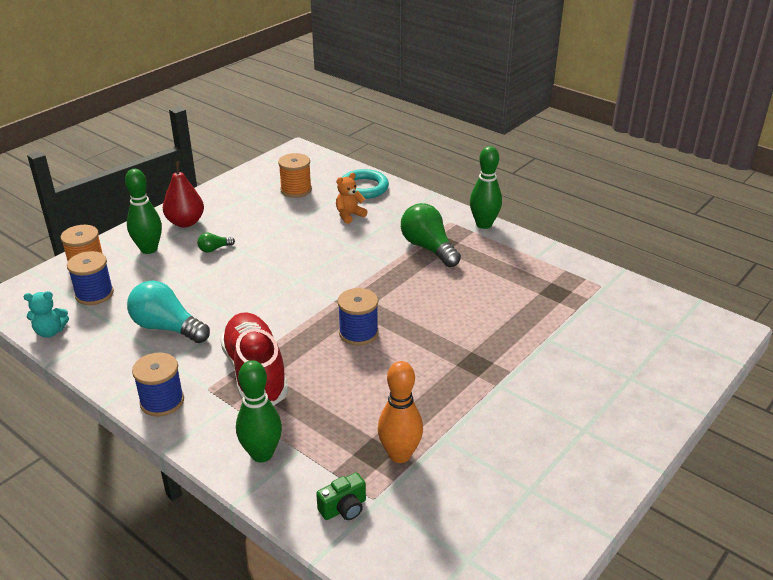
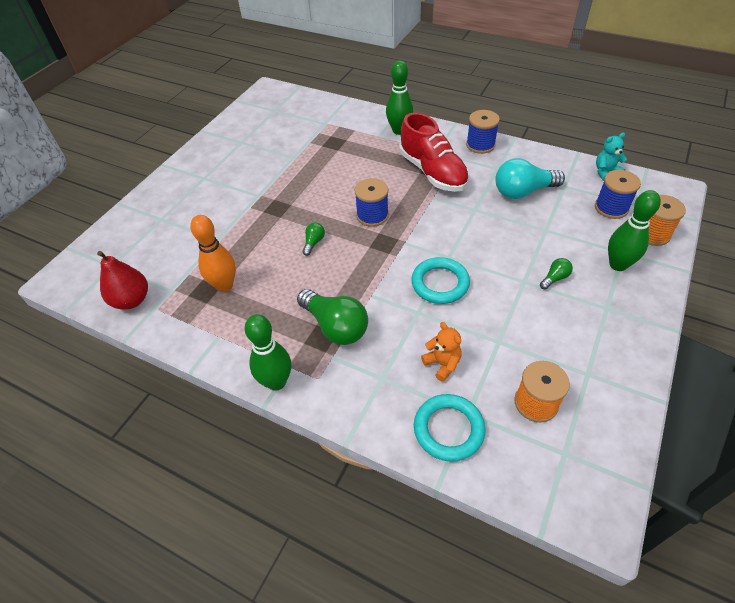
camera: 170 degrees right, 15 degrees up
(167, 328) = (523, 191): turquoise light bulb -> turquoise light bulb turned 150 degrees clockwise
(185, 222) = (618, 310): red pear -> red pear (132, 300)
(320, 262) = (440, 283): none -> turquoise ring
(344, 508) = (342, 117): green camera -> none
(349, 215) = (442, 364): orange teddy bear -> orange teddy bear turned 75 degrees counterclockwise
(400, 455) = (318, 144): orange bowling pin -> orange bowling pin (224, 285)
(435, 316) = (313, 243): none -> green light bulb

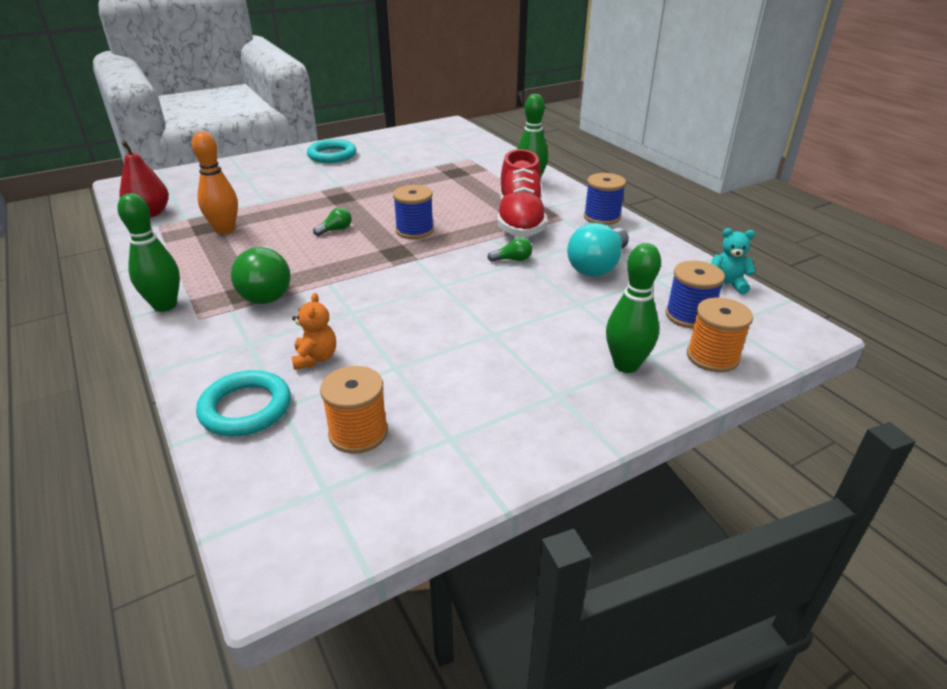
camera: 30 degrees right, 15 degrees down
(440, 283) = (404, 300): turquoise ring -> turquoise ring (332, 155)
(523, 191) = (598, 266): turquoise light bulb -> turquoise light bulb turned 75 degrees counterclockwise
(555, 278) = (531, 345): green light bulb -> green light bulb (512, 260)

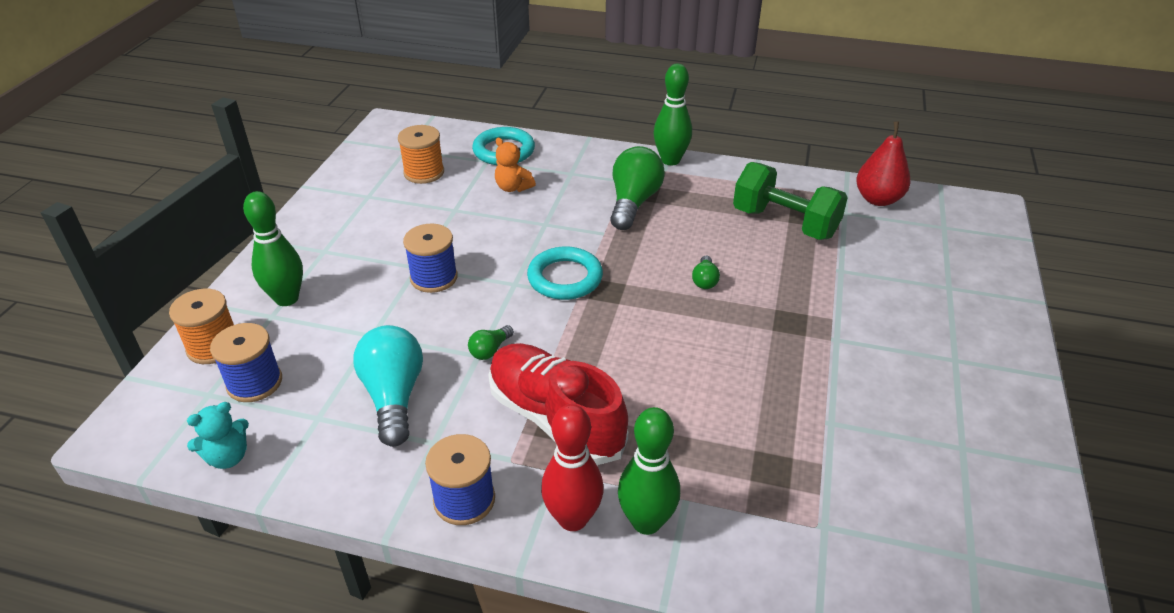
camera: 135 degrees right, 5 degrees up
(225, 230) = (784, 223): orange bowling pin -> green dumbbell
(266, 291) = (633, 203): green light bulb -> green light bulb turned 75 degrees clockwise
(332, 155) = (968, 388): turquoise ring -> turquoise ring (565, 278)
(414, 230) = (637, 327): blue spool -> blue spool (434, 278)
(559, 194) = (572, 518): none -> red bowling pin

